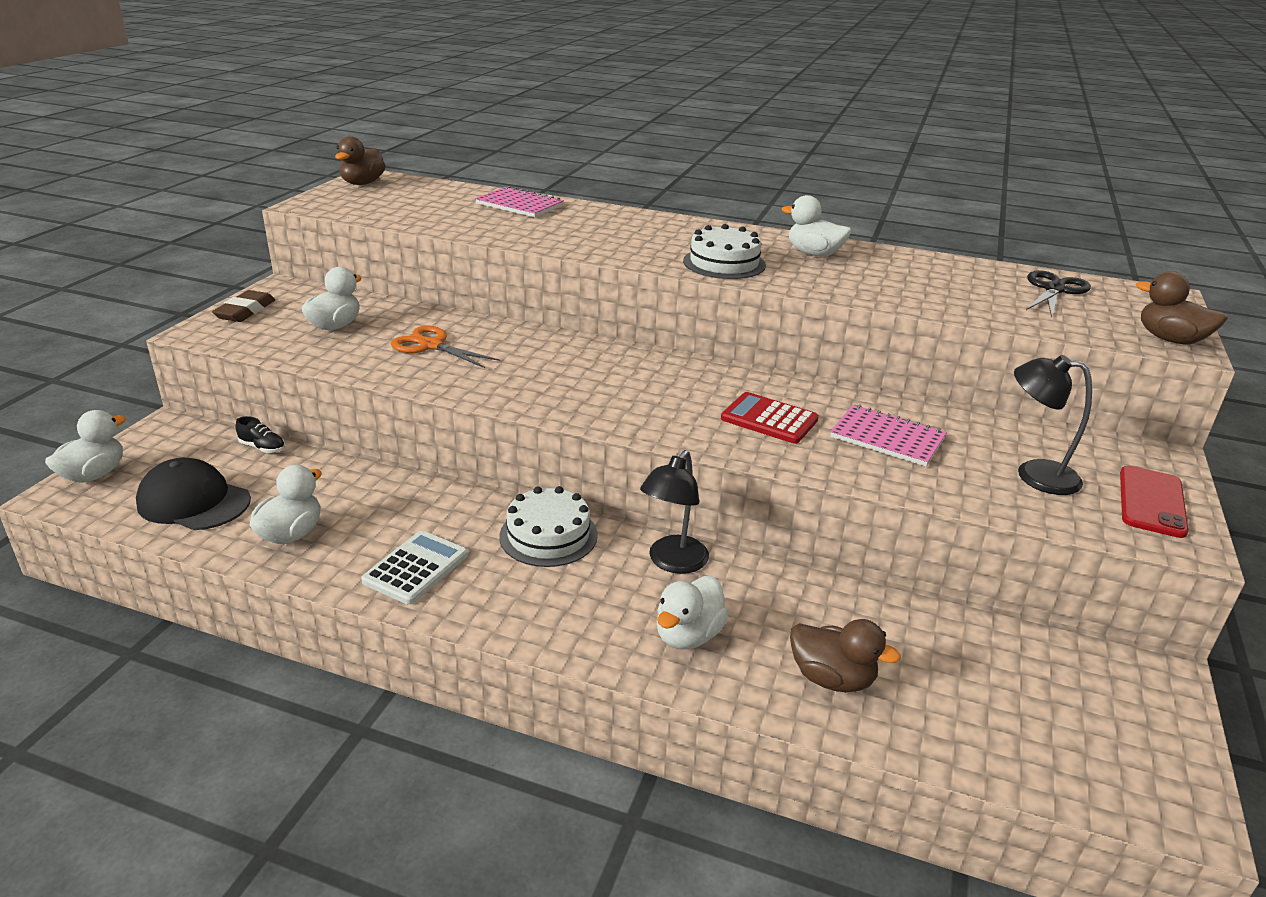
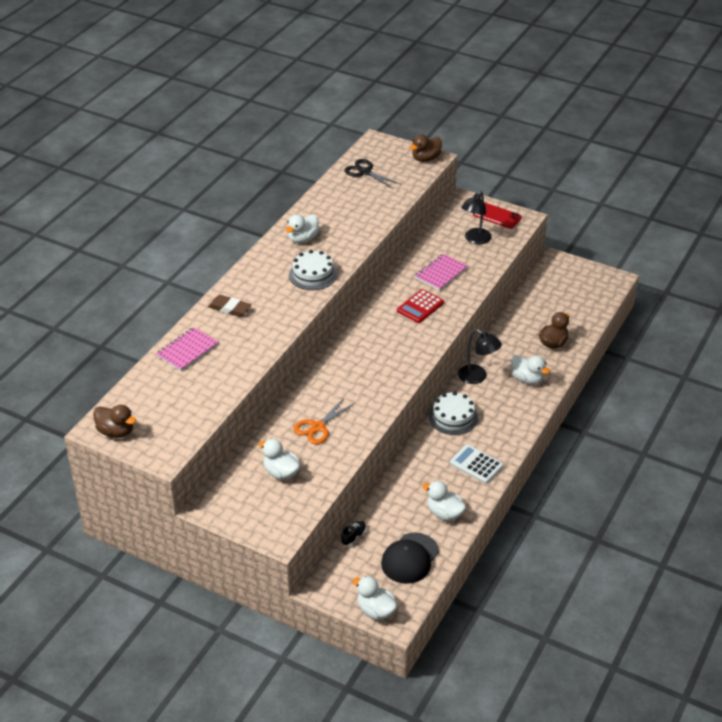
camera: 80 degrees left, 10 degrees up
(245, 311) = (248, 520): brown eraser -> brown eraser (230, 308)

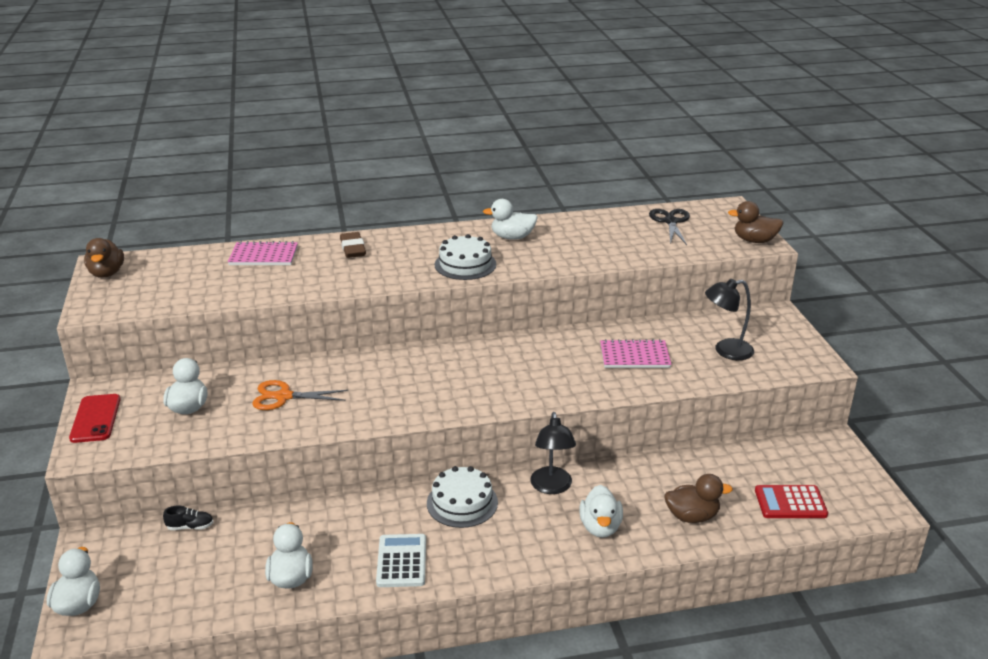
camera: 50 degrees right, 10 degrees down
(410, 558) = (189, 588): black cap -> none
(420, 307) = (560, 369): red calculator -> red calculator (790, 503)
(497, 216) = (790, 345): red phone -> red phone (95, 418)

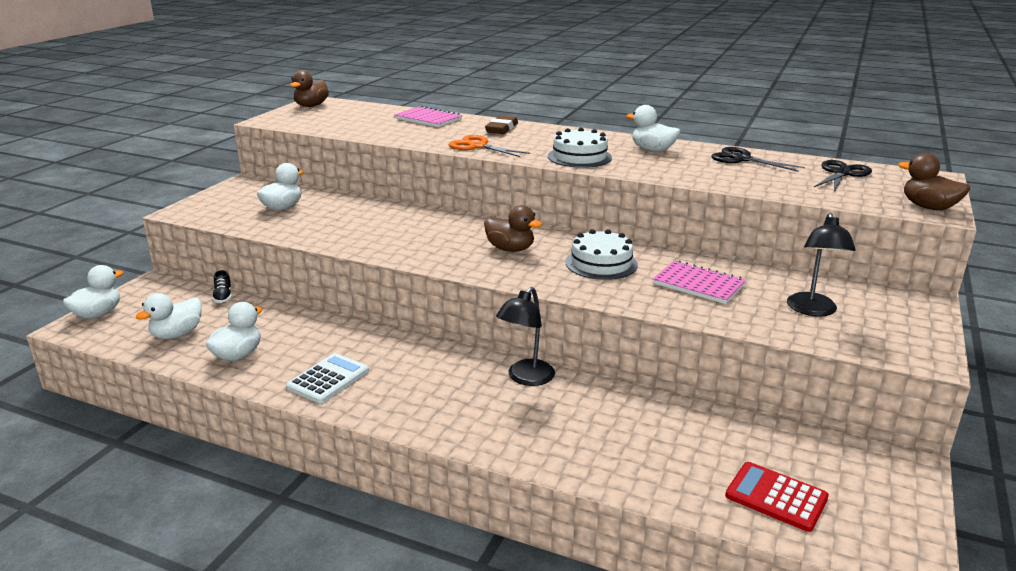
camera: 35 degrees right, 5 degrees down
(95, 418) = (219, 196): red phone -> none
(190, 527) = (223, 297): black shoe -> black shoe turned 45 degrees clockwise
(284, 397) = (353, 221): orange scissors -> orange scissors (478, 146)
(462, 502) = (432, 358): white cake -> white cake (601, 263)
(589, 227) = (742, 159): none -> black scissors
(600, 527) = (530, 428): white duck -> white duck (177, 334)
(692, 516) = (639, 459): brown duck -> brown duck (510, 249)
(726, 351) = (812, 310): black lamp -> black lamp turned 105 degrees counterclockwise

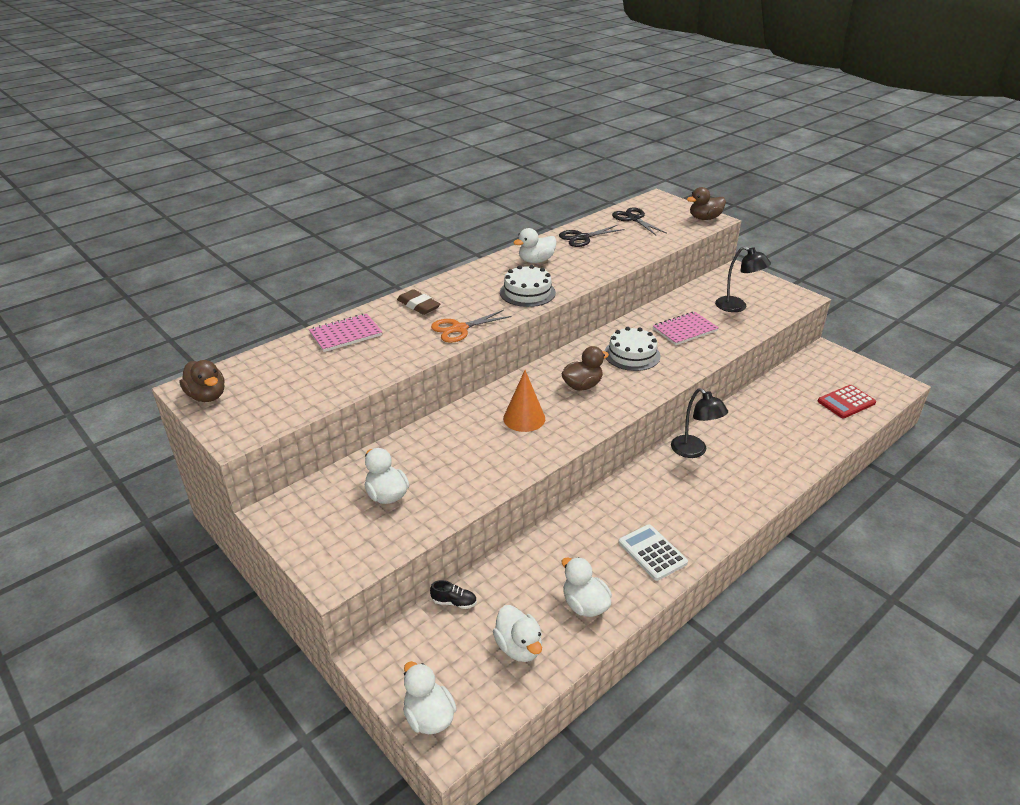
camera: 65 degrees left, 10 degrees up
(428, 234) = (524, 418): none -> orange cone

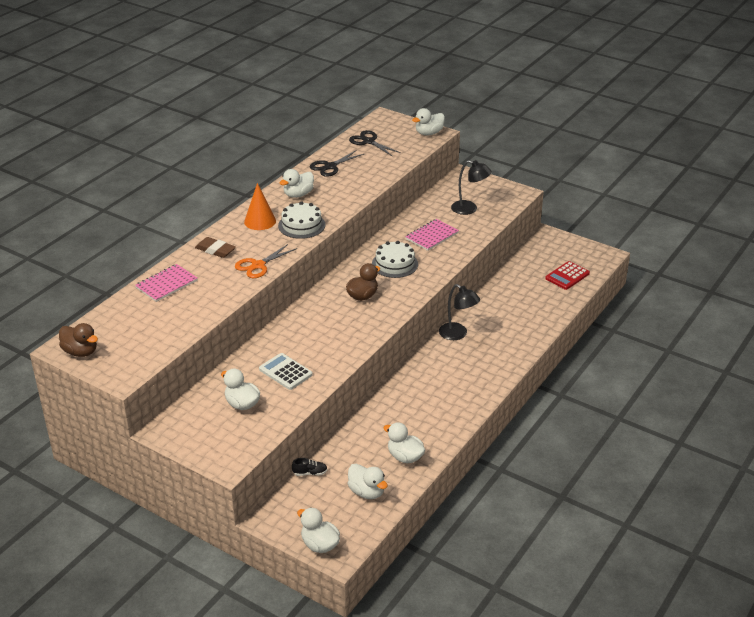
camera: 15 degrees left, 0 degrees up
(524, 418) = (325, 329): orange cone -> orange cone (260, 221)
(652, 553) = (444, 413): white calculator -> white calculator (285, 372)
(704, 218) = (429, 133): brown duck -> white duck

